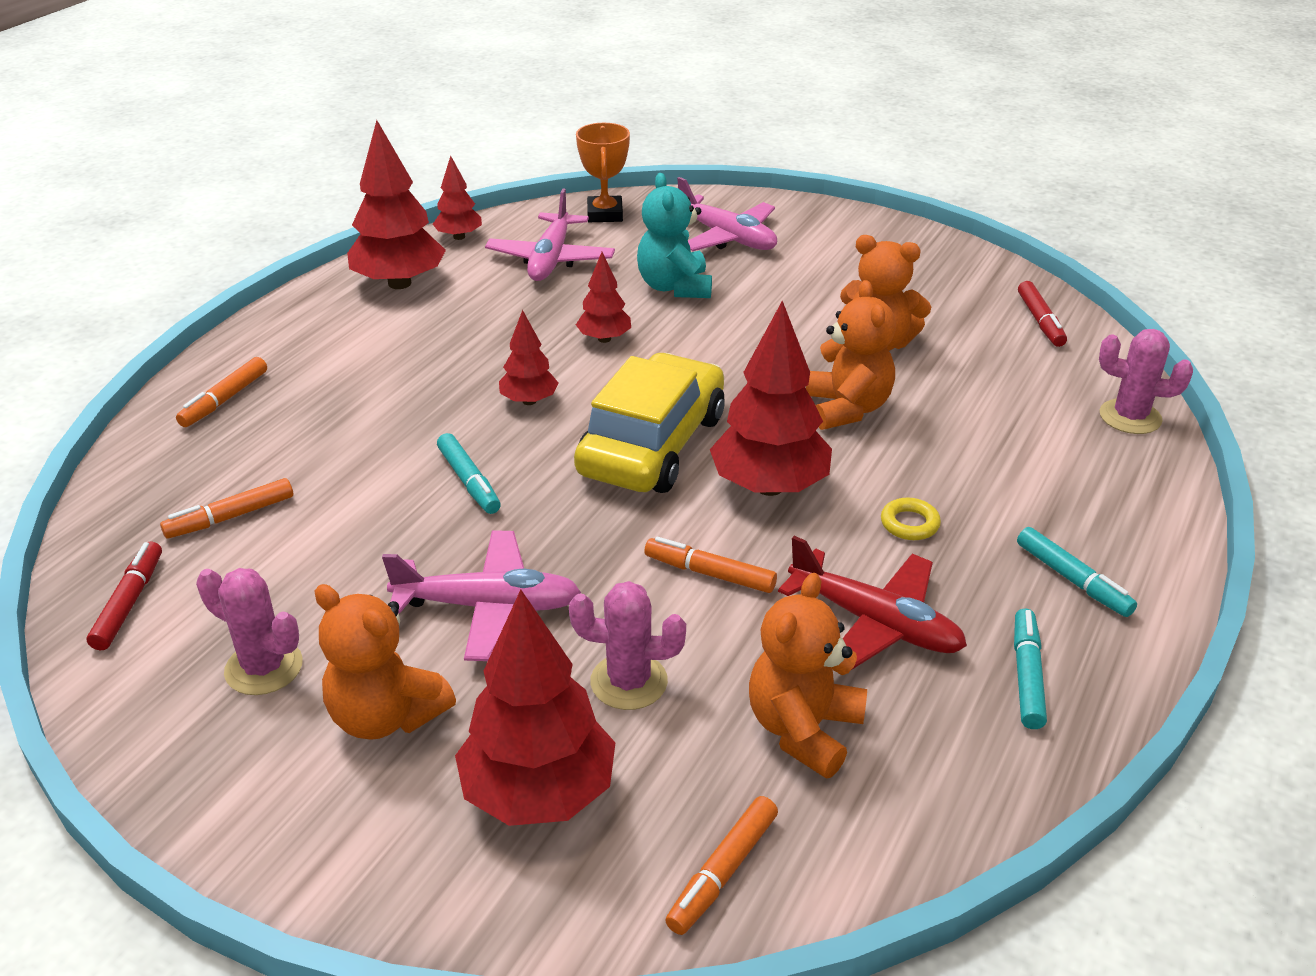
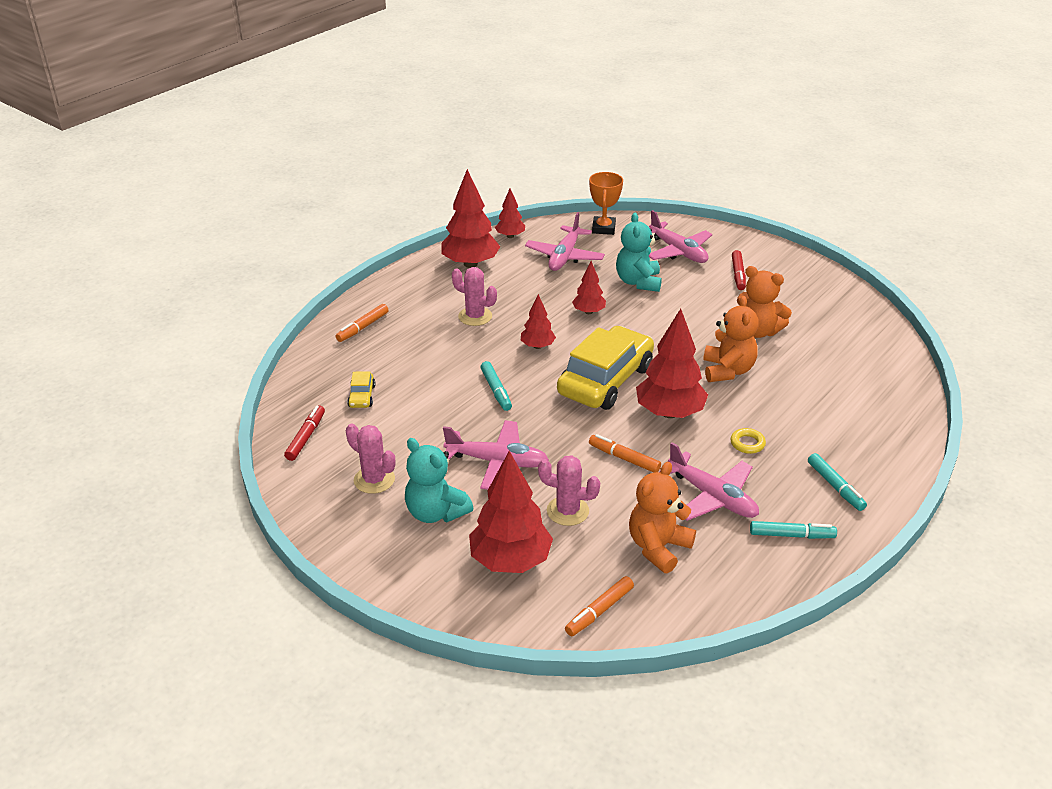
camera: 10 degrees right, 0 degrees up
(230, 517) = (362, 396): orange marker -> yellow car
(386, 716) = (436, 512): orange teddy bear -> turquoise teddy bear
(875, 623) = (712, 497): red plane -> pink plane
(1027, 675) = (791, 535): turquoise marker -> turquoise marker turned 75 degrees clockwise
(1040, 321) = (866, 327): red marker -> red marker (738, 274)
(1130, 417) = (903, 394): pink cactus -> pink cactus (475, 316)

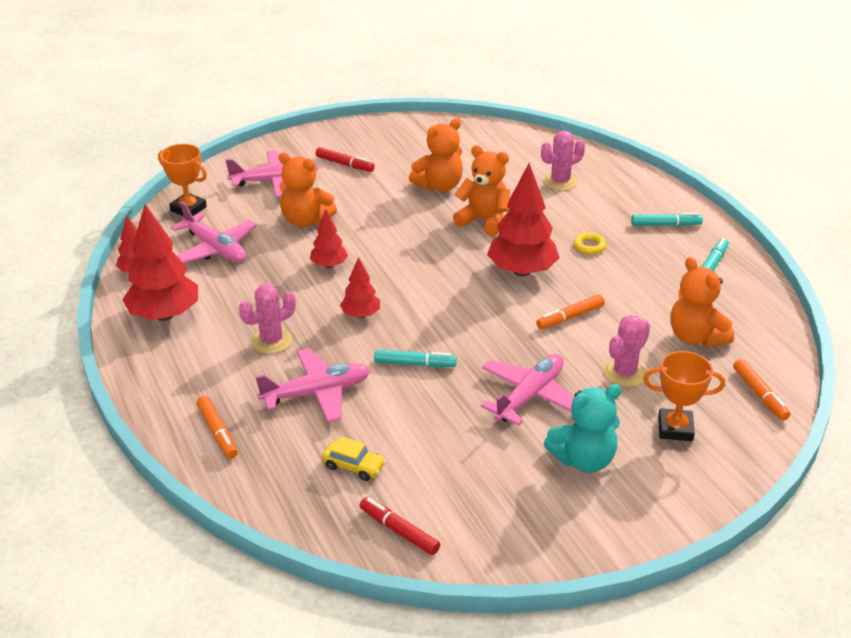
camera: 65 degrees left, 0 degrees up
(374, 480) = (508, 492): pink cactus -> pink cactus (560, 182)
(510, 560) = (675, 428): red tree -> orange trophy
(605, 380) = (449, 291): yellow car -> none
(638, 282) = (305, 220): turquoise teddy bear -> orange teddy bear
(712, 497) = (647, 287): pink plane -> pink plane (317, 393)

